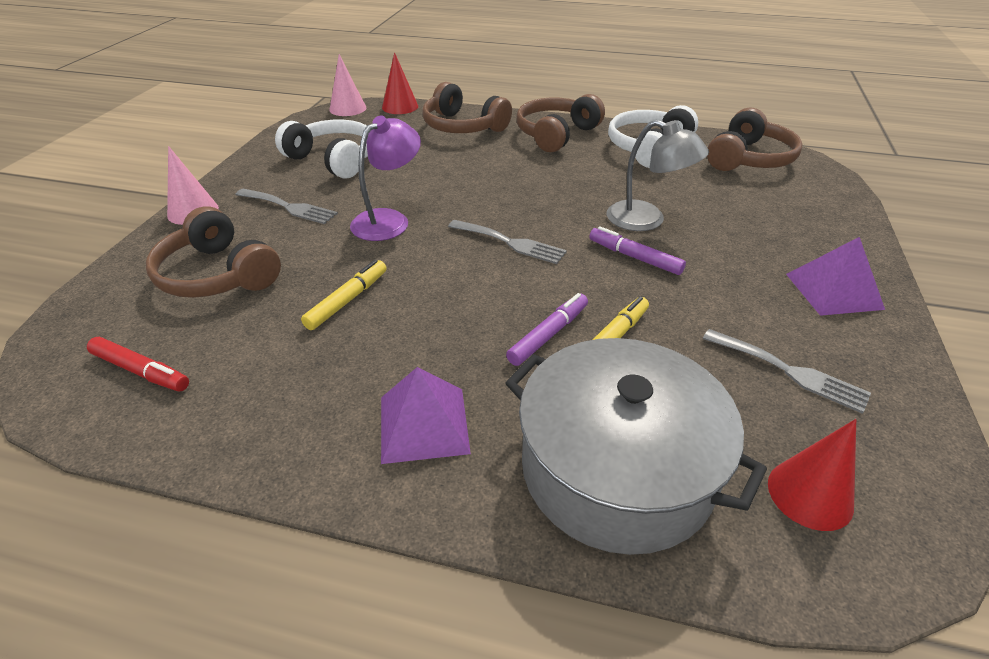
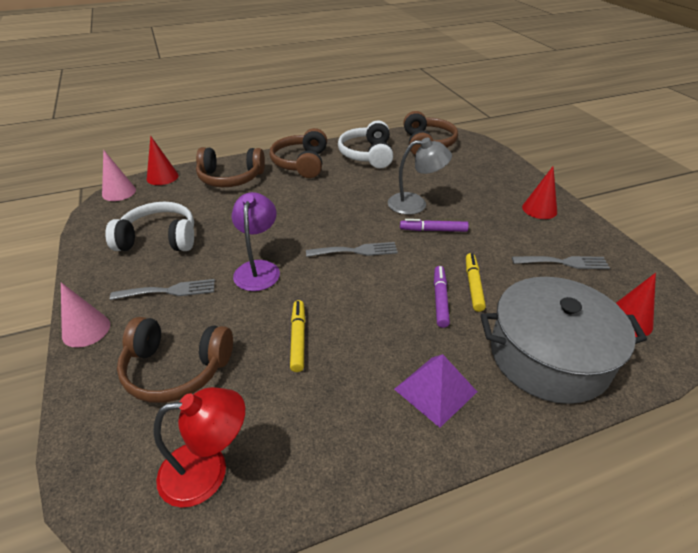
camera: 35 degrees left, 0 degrees up
(141, 371) = (208, 471): red marker -> red lamp
(833, 291) = (539, 209): purple pyramid -> red cone

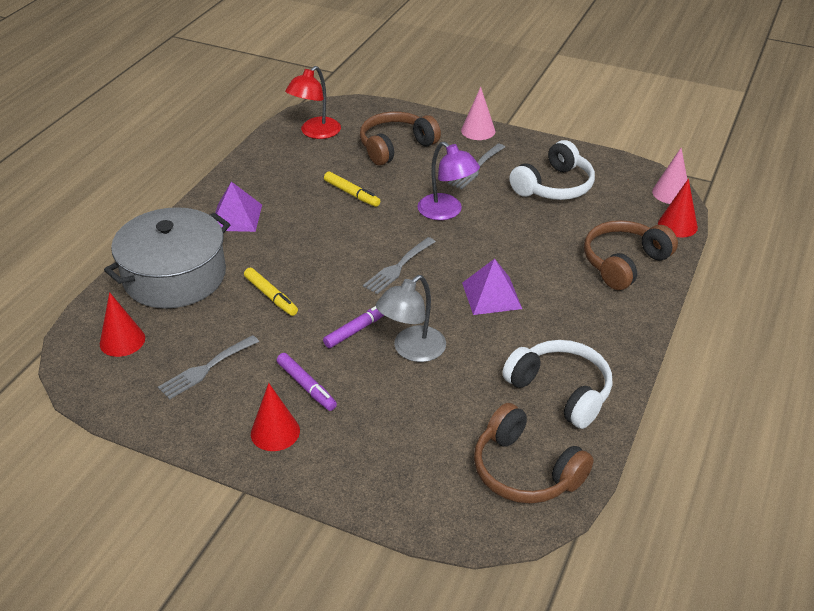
camera: 135 degrees right, 0 degrees up
(301, 163) = (601, 326): brown headphones -> none
(327, 203) = (491, 295): none -> purple pyramid
(440, 299) = (286, 270): purple marker -> purple marker (306, 386)

